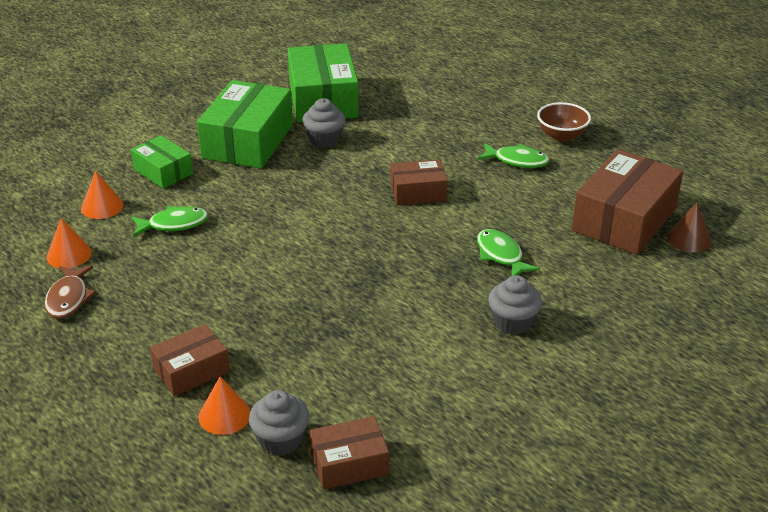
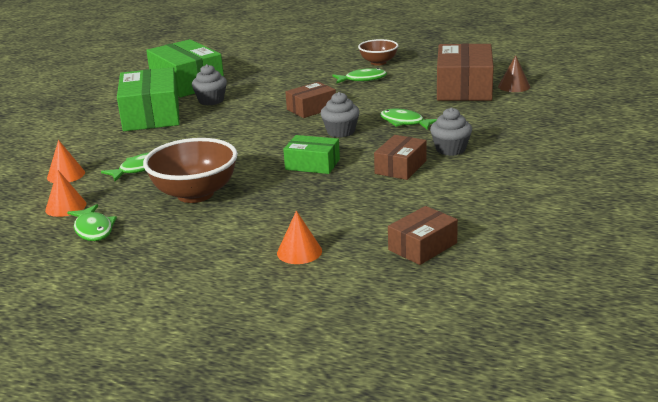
camera: 25 degrees left, 10 degrees down
(69, 298) = (93, 229): brown fish -> green fish
(163, 172) = (98, 145): green box -> green box (312, 164)
(191, 370) = (245, 237): brown box -> brown box (400, 167)
(195, 285) = (195, 194): none -> brown bowl
(280, 440) = (358, 251): grey cupcake -> grey cupcake (341, 132)

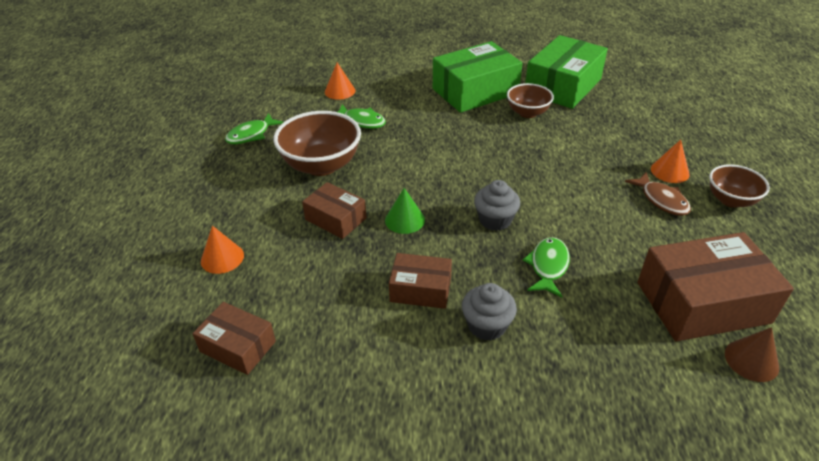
camera: 70 degrees right, 15 degrees up
(66, 207) = (286, 110): orange cone -> orange cone (670, 171)
(211, 100) = (527, 113): grey cupcake -> brown bowl
(311, 109) = (546, 182): brown box -> brown box (335, 219)
(312, 164) = (405, 220): green box -> green cone
(362, 79) = (661, 200): green fish -> brown fish

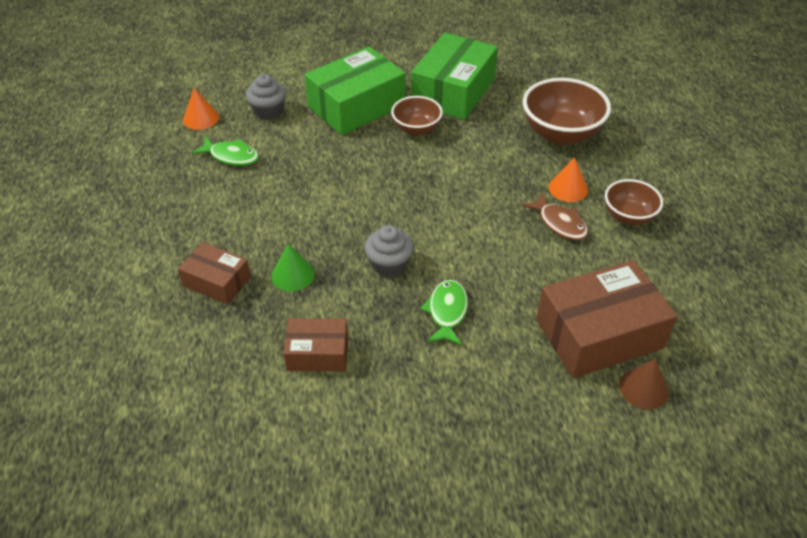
camera: 10 degrees left, 5 degrees up
(222, 258) = (97, 342): orange cone -> none
(238, 346) = (132, 440): brown box -> none
(251, 135) = (104, 185): green fish -> none
(321, 165) = (192, 217): brown bowl -> brown bowl (561, 134)
(487, 325) = (388, 384): grey cupcake -> grey cupcake (268, 111)

